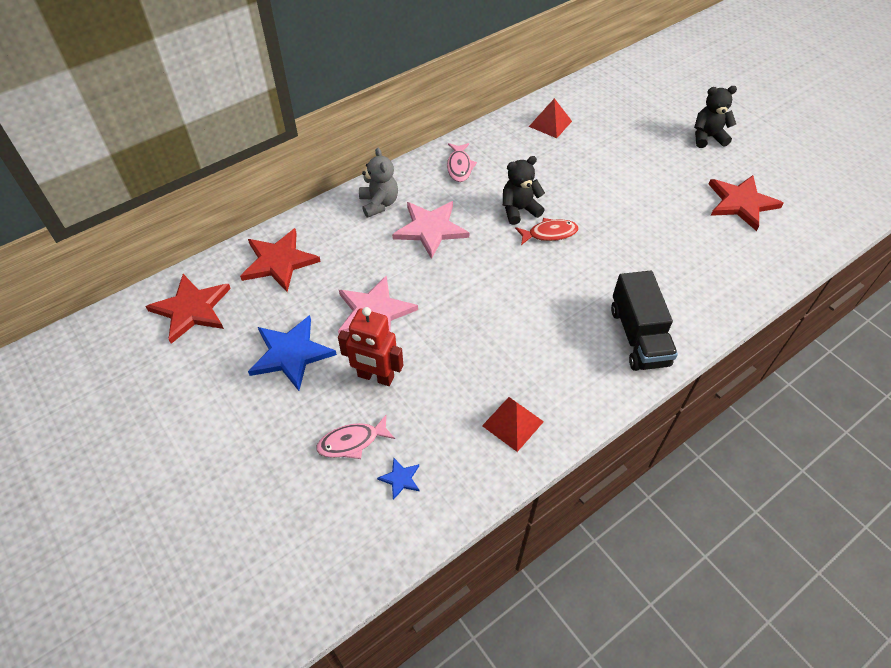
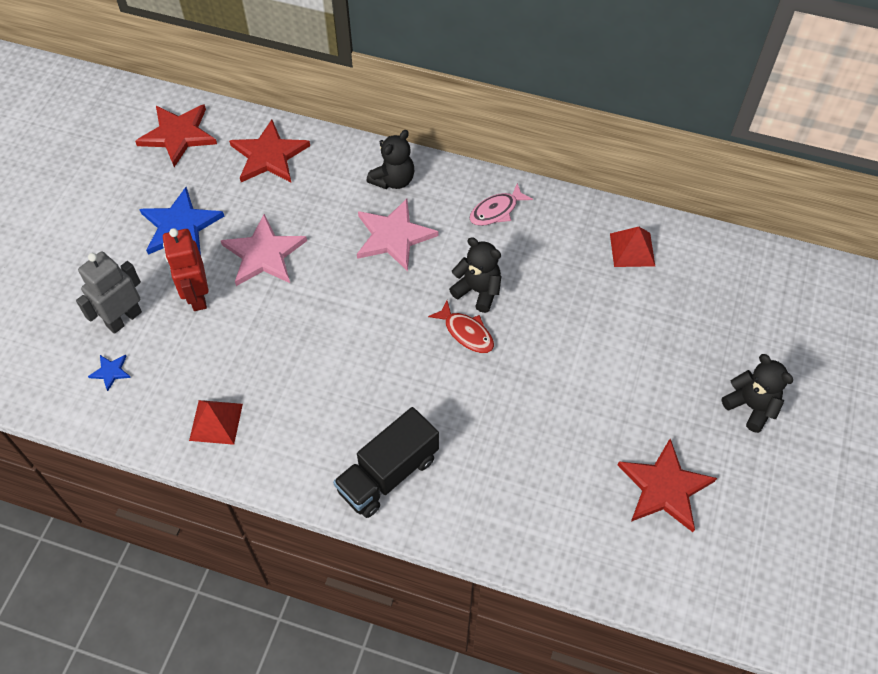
camera: 55 degrees right, 5 degrees up
(352, 442) = (124, 319): pink fish -> grey robot
(379, 204) = (393, 180): grey teddy bear -> black teddy bear

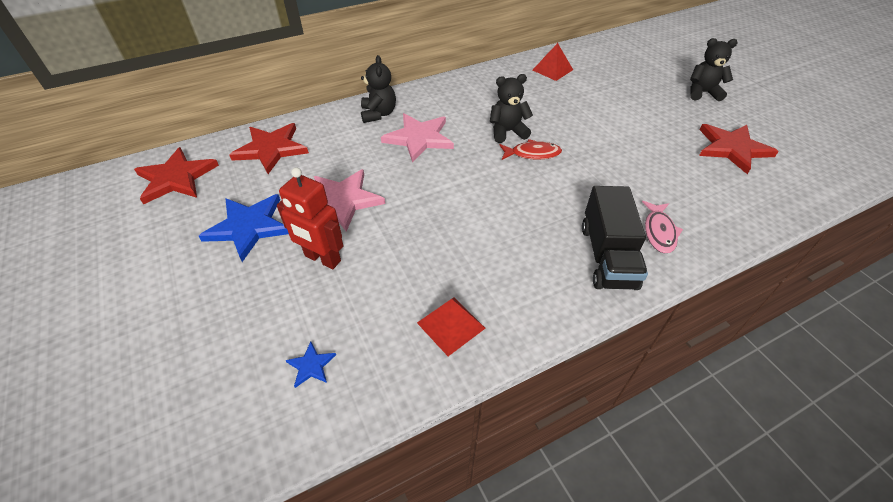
camera: 45 degrees left, 10 degrees down
(124, 319) = (275, 319): grey robot -> none
(496, 211) = (460, 93): pink fish -> pink fish (659, 232)

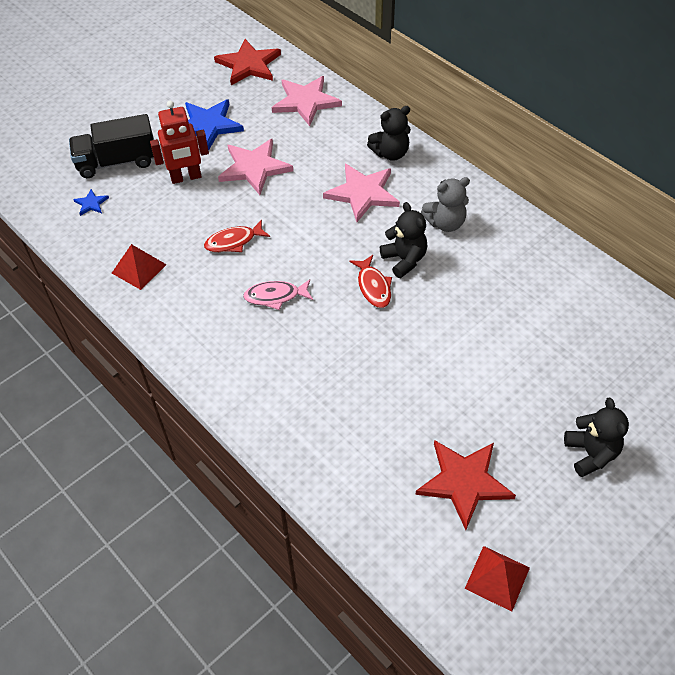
camera: 75 degrees right, 5 degrees up
(271, 149) = (305, 102): red star -> pink star
(322, 259) = (186, 177): red robot -> red robot turned 120 degrees counterclockwise
(442, 234) = (233, 242): none -> red fish
(475, 104) = (445, 223): none -> grey teddy bear
(552, 70) = (561, 281): red pyramid -> red pyramid (497, 577)
(607, 256) = (239, 363): black truck -> black truck (117, 162)
(659, 232) = (284, 404): pink fish -> pink fish (275, 296)

